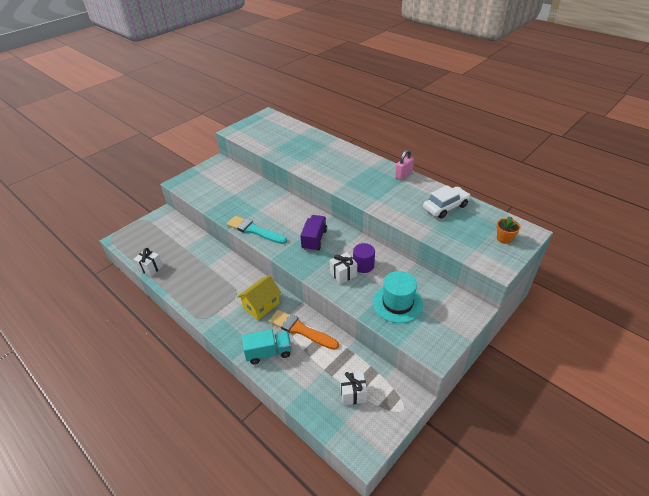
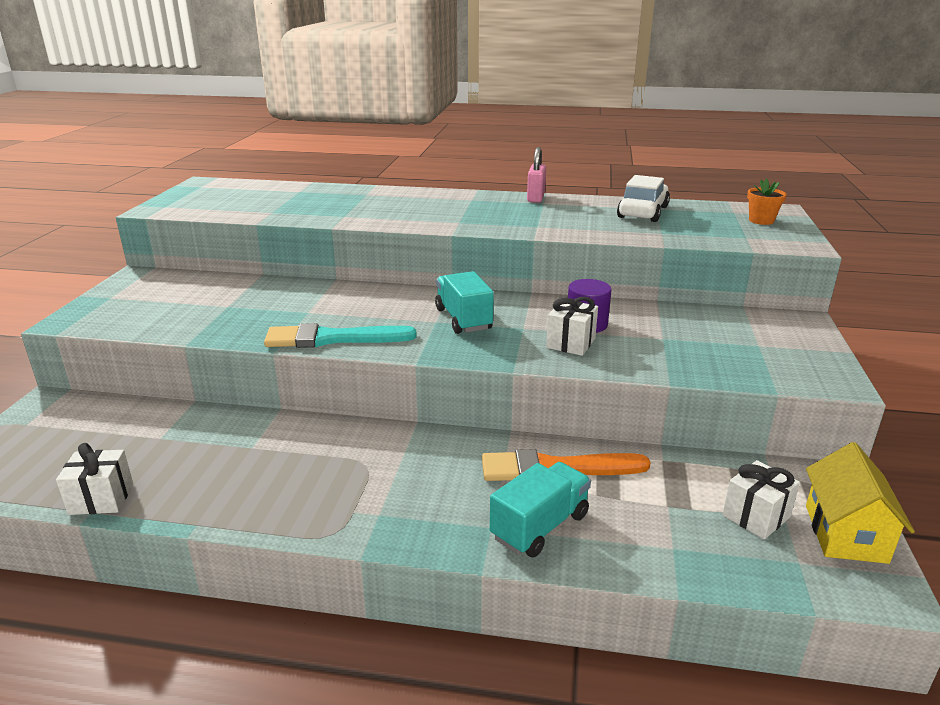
camera: 35 degrees left, 15 degrees down
(261, 305) = (439, 464): yellow house -> yellow house (845, 533)
(314, 239) = (463, 319): purple truck -> turquoise truck
(397, 303) = (699, 348): turquoise hat -> none

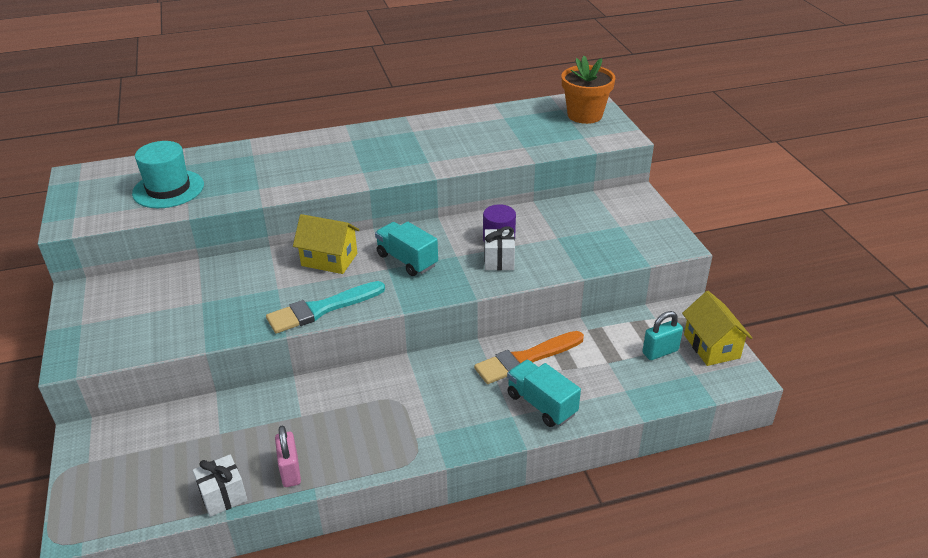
camera: 25 degrees left, 10 degrees up
(264, 203) = (168, 189): none -> turquoise hat
(382, 301) = (329, 259): none -> yellow house
(536, 198) = (402, 126): pink padlock -> pink padlock (290, 471)
(540, 526) = (541, 404): turquoise truck -> turquoise truck turned 60 degrees counterclockwise
(643, 212) = (496, 125): white car -> none
(756, 516) = (660, 352): white gift -> turquoise padlock
(761, 220) = (585, 115): orange flower pot -> orange flower pot, size x1.85

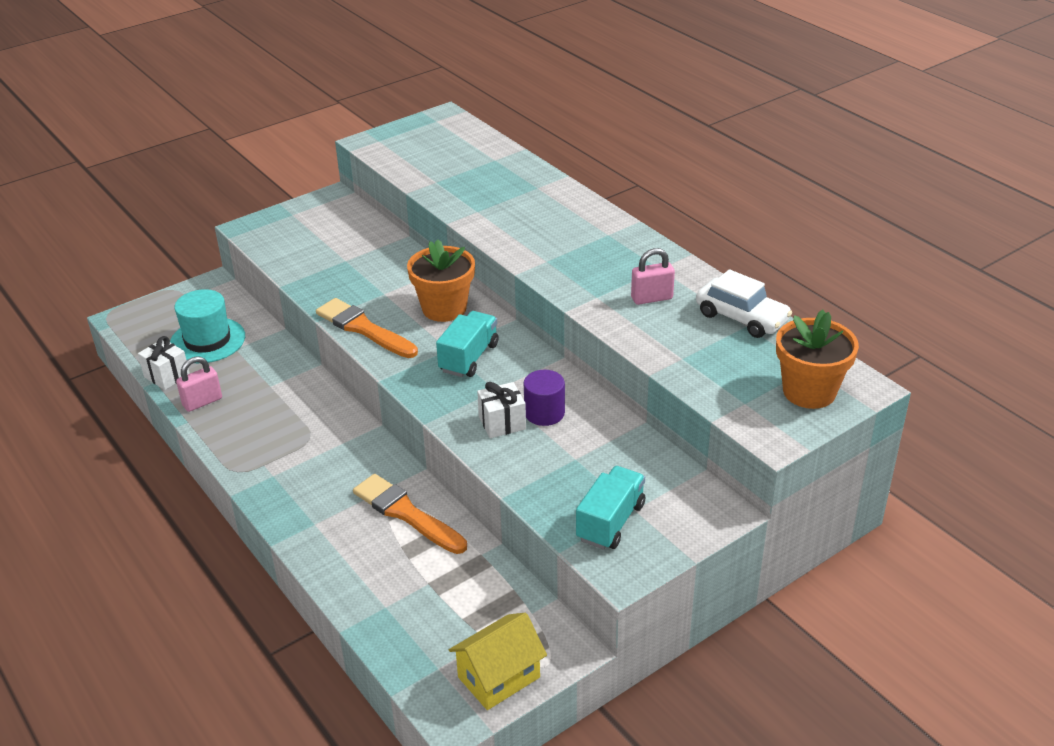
camera: 70 degrees right, 0 degrees up
(168, 189) = (447, 166): turquoise hat -> turquoise hat (207, 340)
(321, 309) = (363, 328): turquoise brush -> orange brush
(329, 259) = (444, 308): yellow house -> orange flower pot
(447, 142) = (651, 298): none -> pink padlock
(494, 117) = (741, 317): none -> white car
(541, 404) = (338, 542): turquoise truck -> turquoise truck (610, 522)
(660, 352) = (466, 627): turquoise padlock -> none

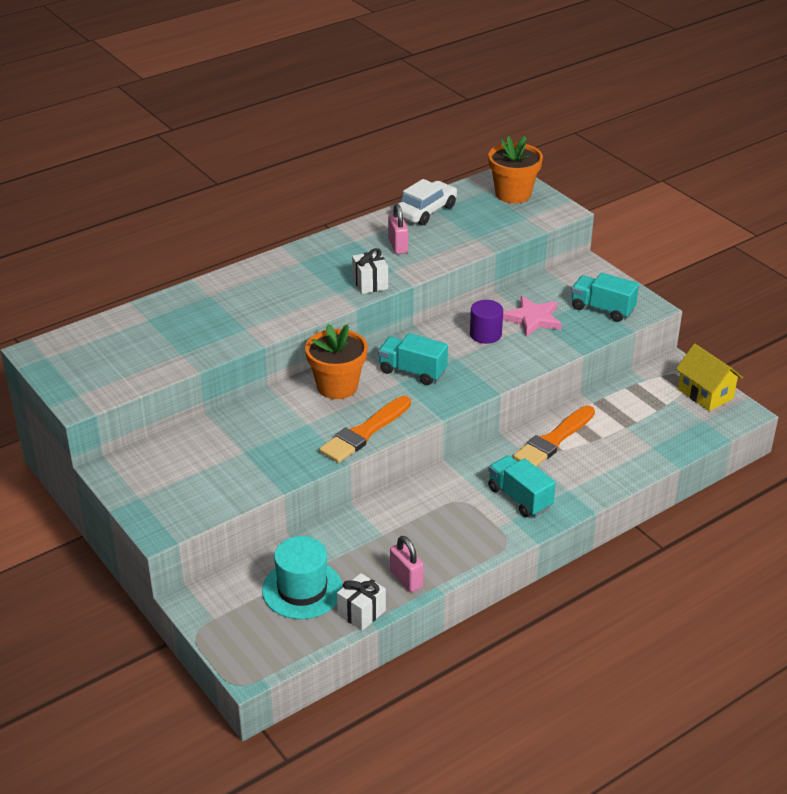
camera: 90 degrees left, 0 degrees up
(307, 482) = (520, 498): none -> turquoise truck
(502, 423) = (498, 354): white gift -> white gift (370, 283)
(582, 454) = (533, 319): none -> pink star

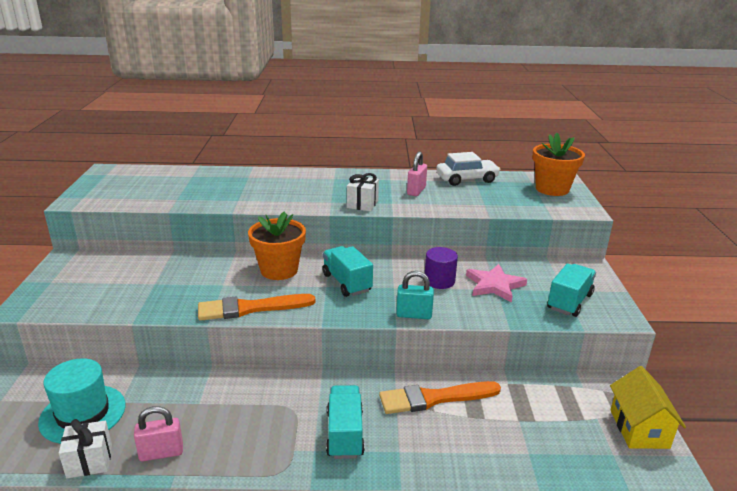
camera: 35 degrees right, 10 degrees down
(406, 579) = (161, 453): pink padlock -> pink padlock turned 75 degrees clockwise
(501, 376) = (414, 315): none -> turquoise padlock
(602, 309) = (569, 302): turquoise truck -> turquoise truck turned 60 degrees clockwise

